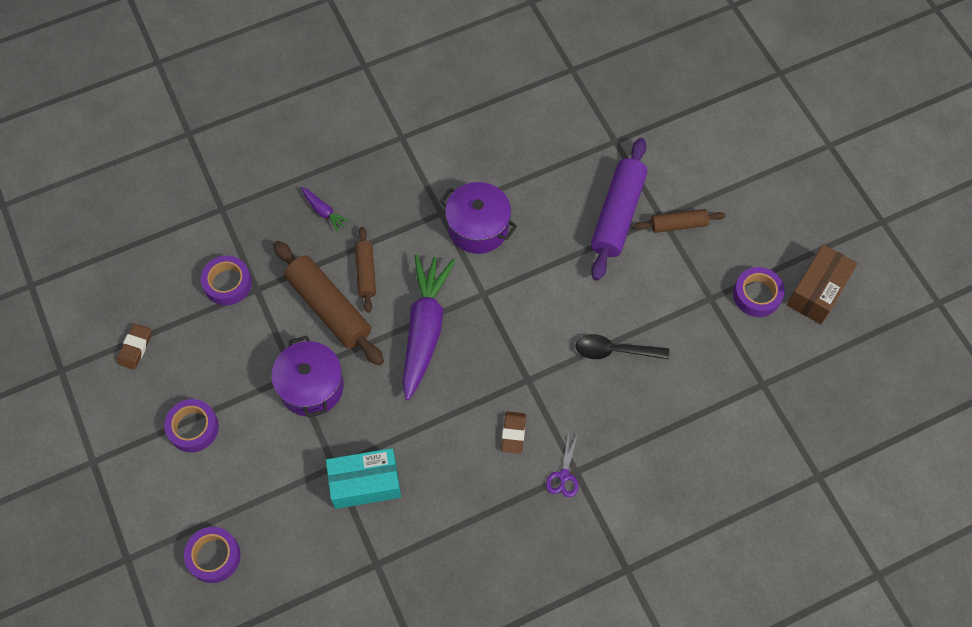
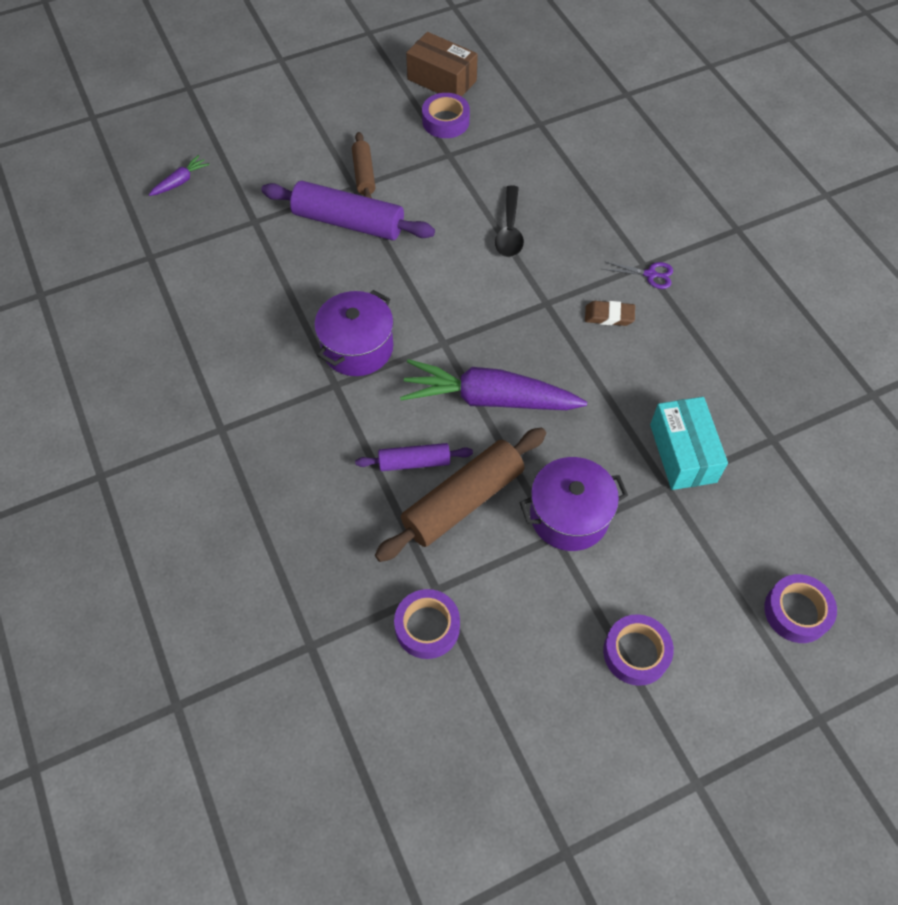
camera: 90 degrees left, 5 degrees down
(135, 348) = (526, 744): brown eraser -> none
(324, 211) = (324, 514): purple carrot -> purple carrot (180, 181)
(366, 273) = (414, 462): brown rolling pin -> purple rolling pin

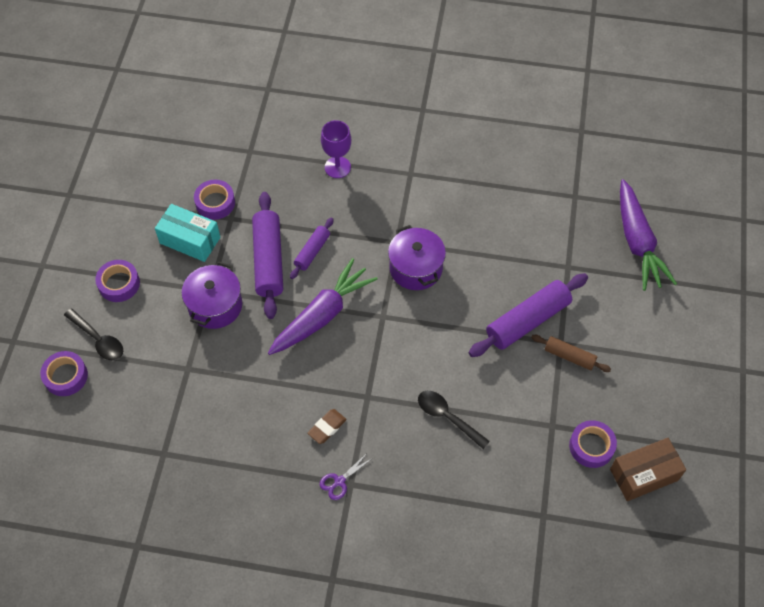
camera: 125 degrees right, 0 degrees up
(180, 181) = (637, 242): purple carrot -> purple carrot, size x2.31
(265, 516) = (337, 167): none -> purple goblet
(463, 501) = (268, 260): brown rolling pin -> purple rolling pin
(683, 453) = (199, 394): turquoise box -> turquoise box (190, 240)
(723, 614) = (98, 339): none -> black spoon

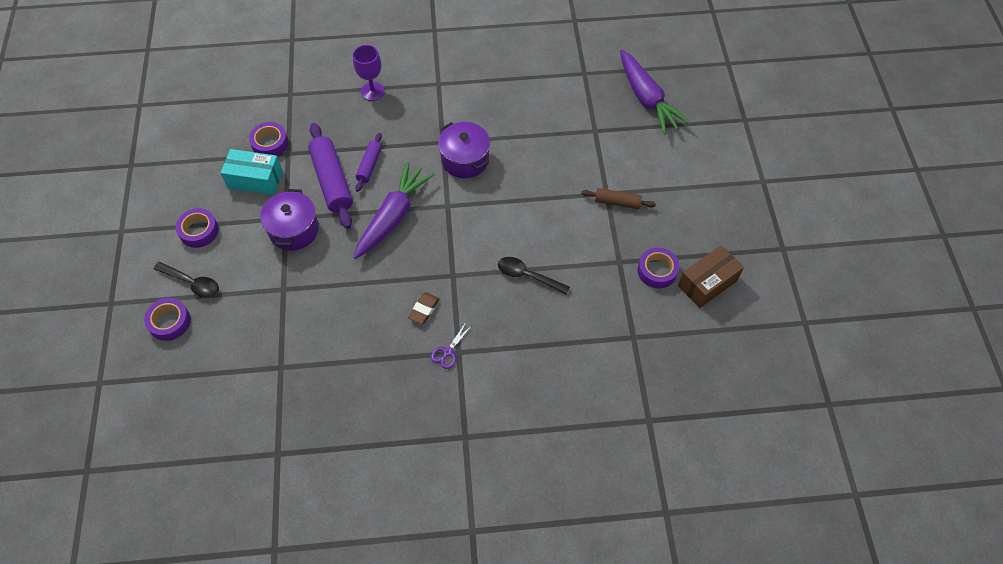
camera: 15 degrees left, 0 degrees up
(527, 321) = (573, 181): purple rolling pin -> none

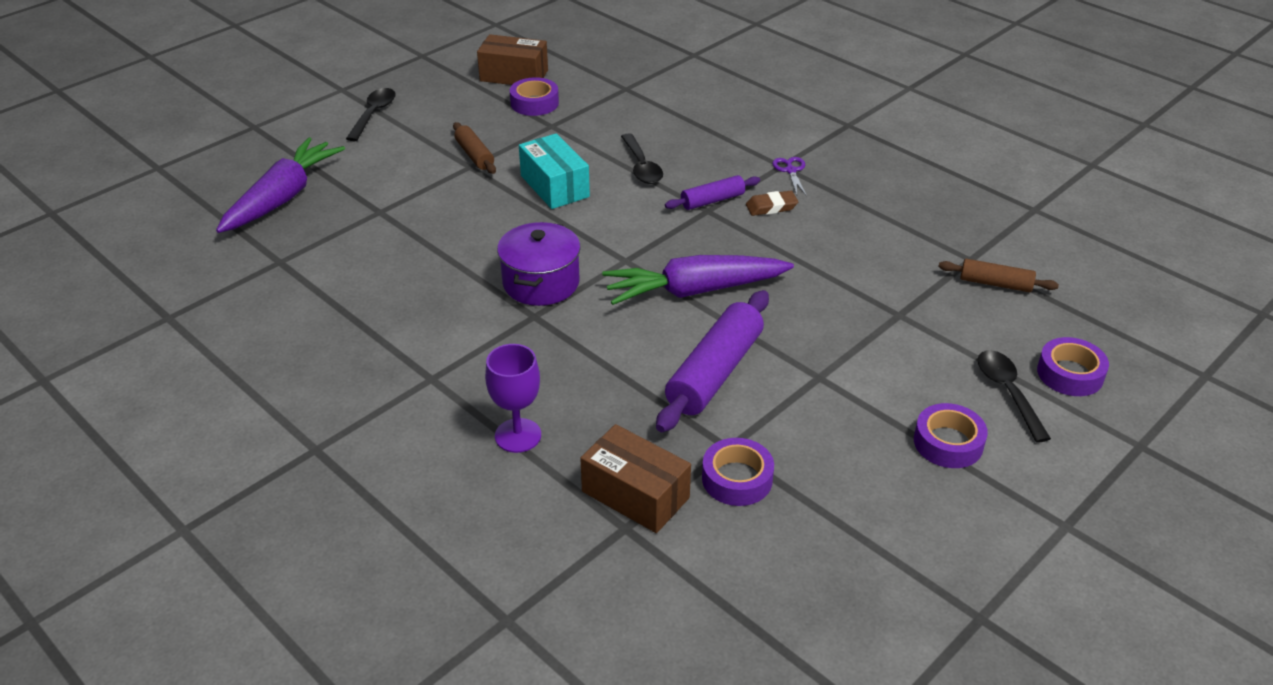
camera: 130 degrees left, 20 degrees down
(252, 358) = (995, 284): none -> brown rolling pin
(255, 179) = (809, 448): turquoise box -> turquoise box (554, 186)
(294, 230) = (823, 358): purple pot -> none
(300, 107) = (635, 494): none -> brown box
(369, 165) = (649, 355): purple rolling pin -> purple rolling pin (712, 200)
(448, 352) = (790, 170): purple scissors -> purple scissors turned 90 degrees counterclockwise
(713, 180) = (373, 114): none -> black spoon

